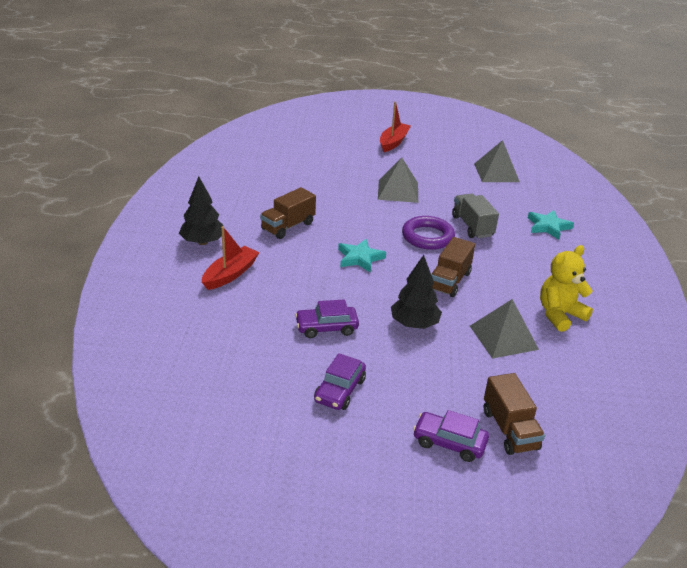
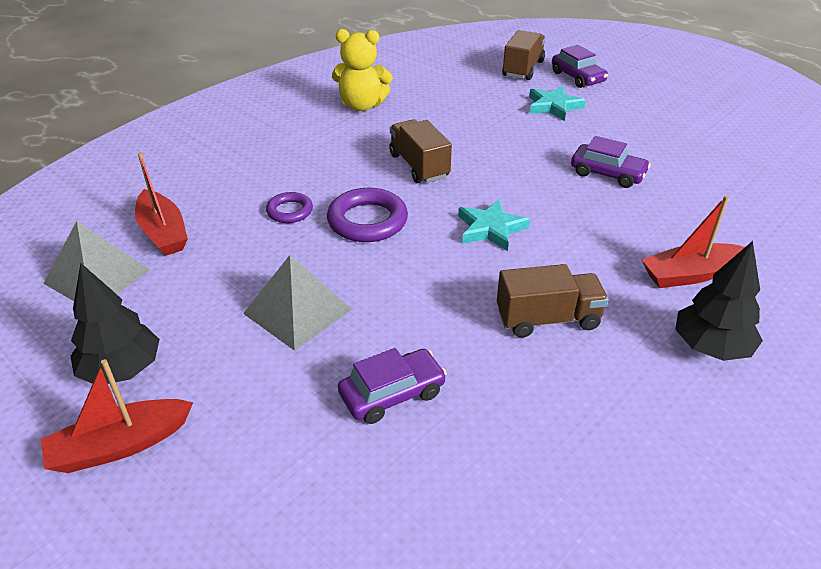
camera: 140 degrees left, 5 degrees up
(339, 390) = (638, 127): purple car -> purple car (392, 394)
(414, 324) = (511, 145): black tree -> black tree (122, 370)
(449, 281) = (419, 166): brown truck -> brown truck turned 90 degrees counterclockwise
(472, 226) = (290, 211): grey truck -> purple ring
(503, 337) = (441, 110): grey pyramid -> none
(507, 195) = (163, 232): none -> red boat
(548, 226) = (205, 175): turquoise star -> turquoise star (553, 106)

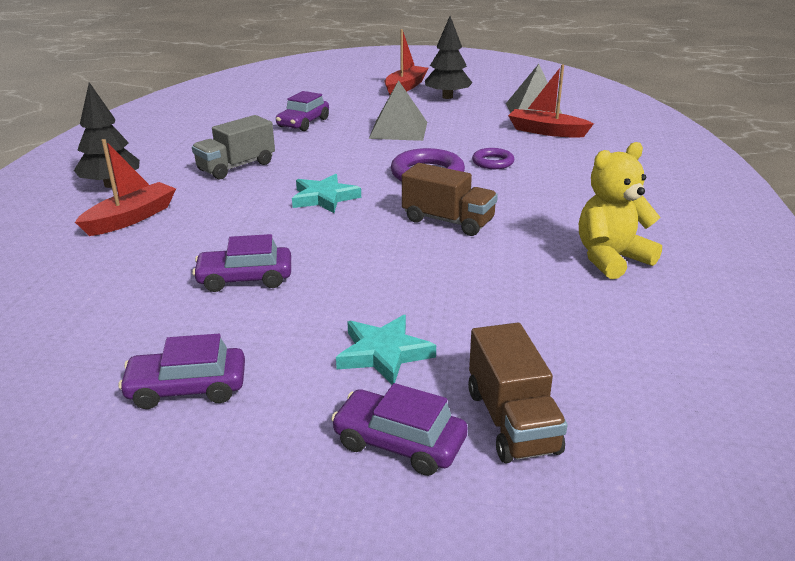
camera: 145 degrees right, 10 degrees down
(548, 319) = (236, 167): brown truck -> grey truck
(668, 124) = (187, 388): none -> purple car

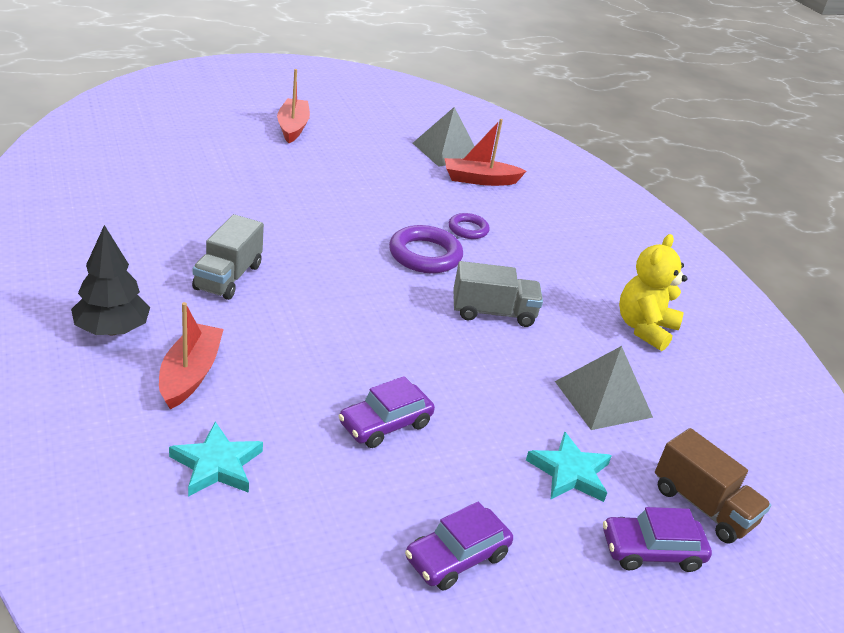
camera: 35 degrees left, 5 degrees up
(303, 123) = (236, 198): purple car -> none
(324, 198) = (360, 305): turquoise star -> turquoise star (217, 465)
(398, 130) = (344, 196): grey pyramid -> grey pyramid (603, 399)
(447, 97) = (349, 139): black tree -> none
(448, 221) = (493, 312): brown truck -> grey truck

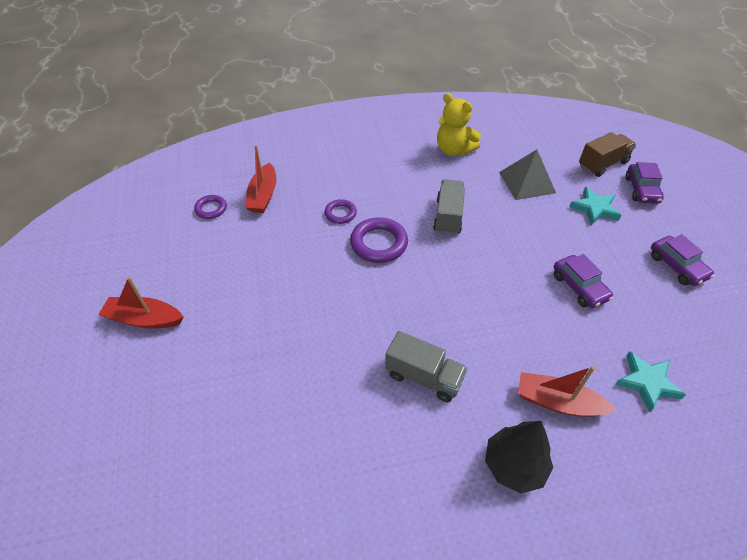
camera: 75 degrees left, 15 degrees up
(446, 151) = (211, 209): grey pyramid -> purple ring

